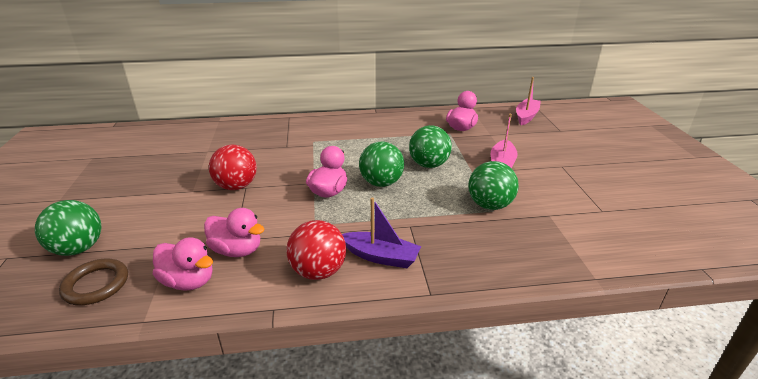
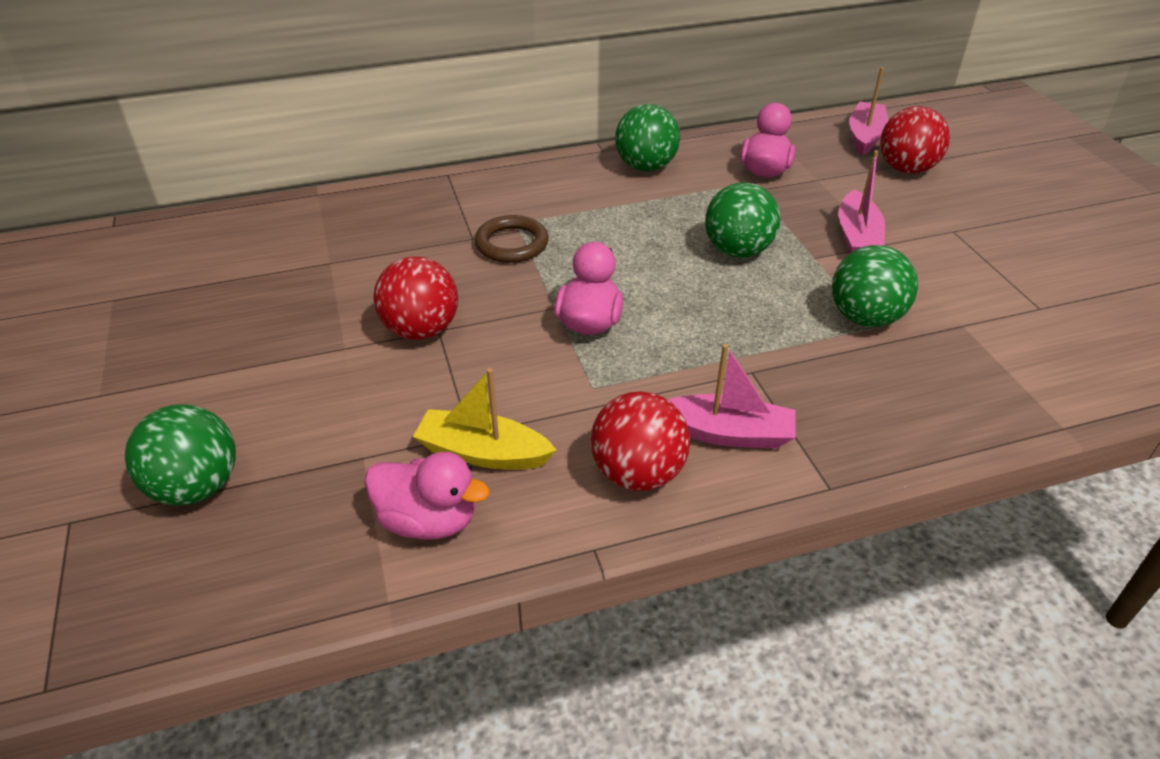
camera: 10 degrees left, 10 degrees up
(96, 285) = (268, 549): brown ring -> brown ring (511, 244)
(237, 250) = (483, 453): pink duck -> yellow boat
(381, 183) = (672, 295): green ball -> green ball (645, 167)
(381, 256) = (727, 433): purple boat -> pink boat
(544, 133) = (906, 169): none -> red ball

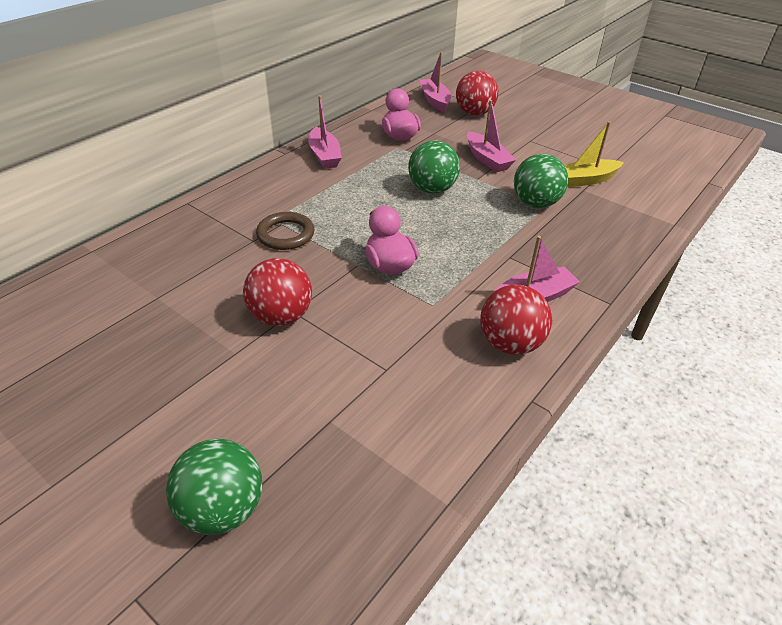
camera: 35 degrees left, 0 degrees up
(428, 520) = (419, 438): pink duck -> none
(483, 453) = (408, 377): yellow boat -> yellow boat (586, 180)
(645, 167) = (324, 155): green ball -> pink boat

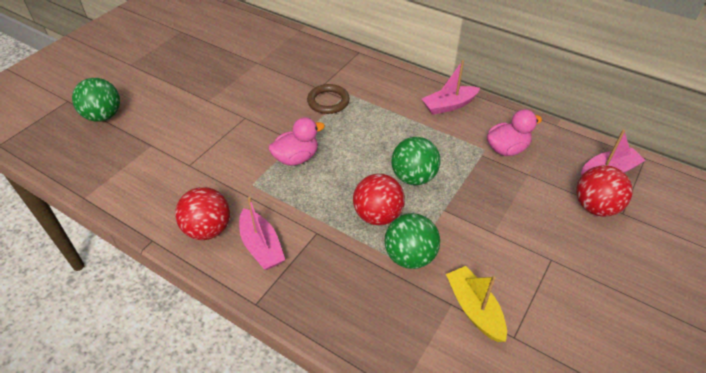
camera: 85 degrees right, 5 degrees up
(281, 316) = (239, 113): red ball -> red ball (377, 215)
(487, 159) = (487, 218): pink boat -> none

